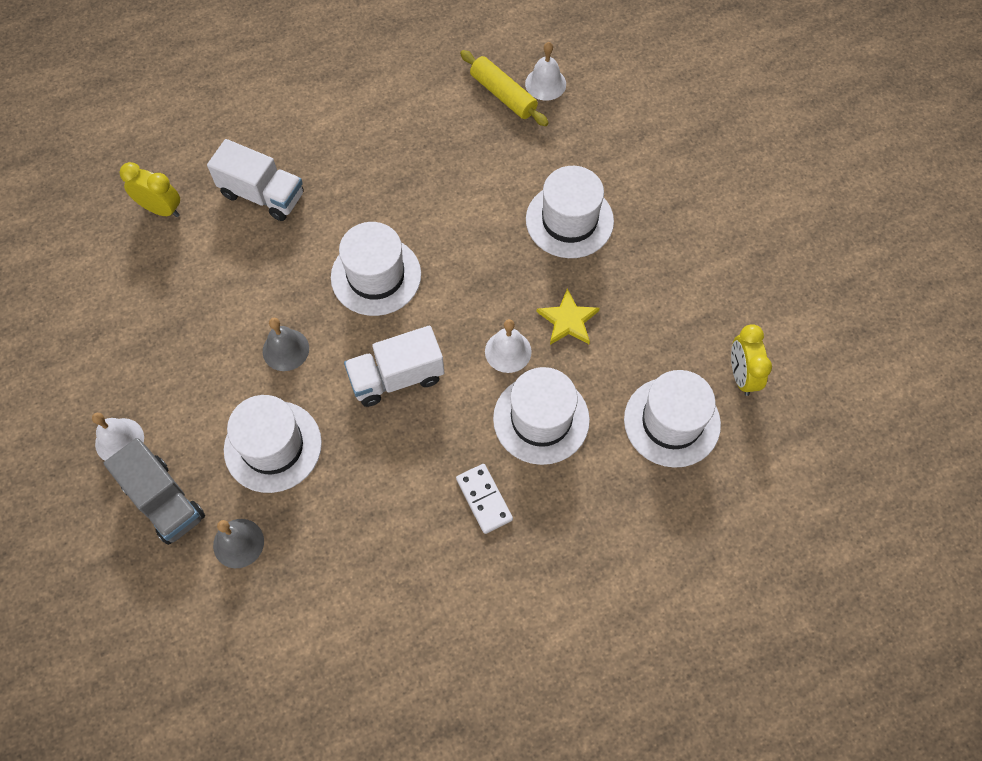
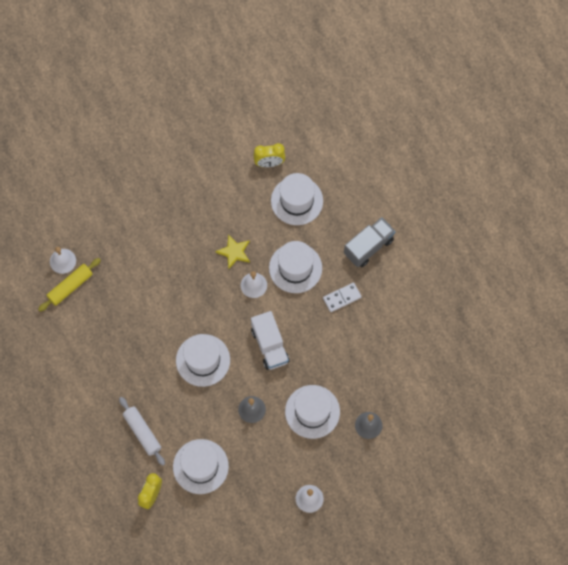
camera: 90 degrees left, 5 degrees up
(164, 501) = (345, 468): grey truck -> grey truck (368, 247)
(262, 195) = (142, 432): white truck -> white rolling pin
(569, 220) = (166, 249): white hat -> white hat (200, 466)

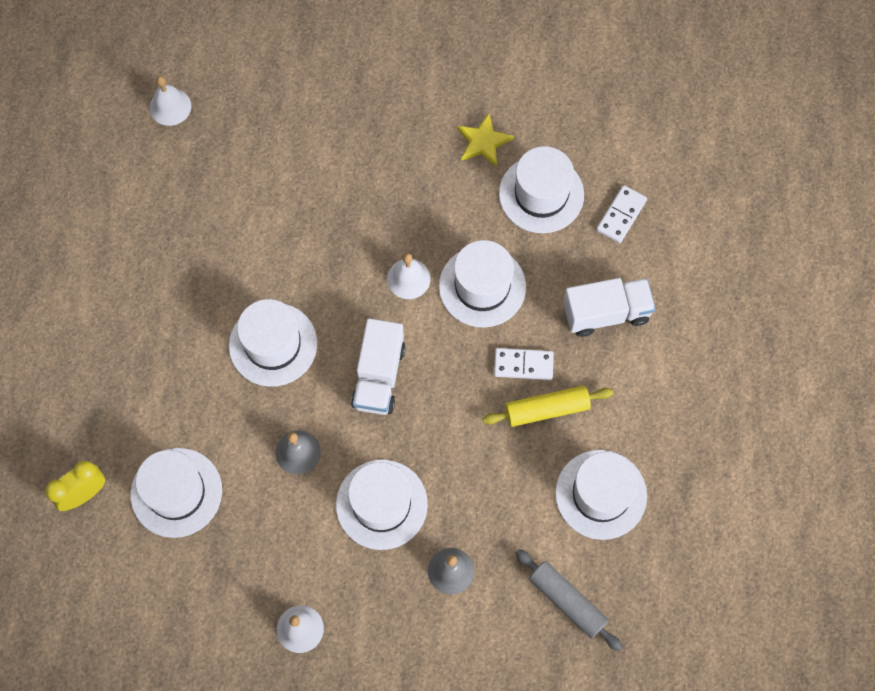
camera: 30 degrees right, 0 degrees up
(70, 287) = (158, 146): yellow rolling pin -> yellow rolling pin (547, 409)
(142, 432) = (127, 398): white rolling pin -> none
(234, 252) = (409, 218): yellow star -> yellow star (483, 142)
(269, 163) = (534, 122): yellow clock -> none
(346, 189) = (621, 215): none -> white domino
(368, 247) = (606, 313): grey truck -> white truck
(421, 343) = (601, 494): none -> white hat
(436, 407) = (567, 601): none -> grey rolling pin

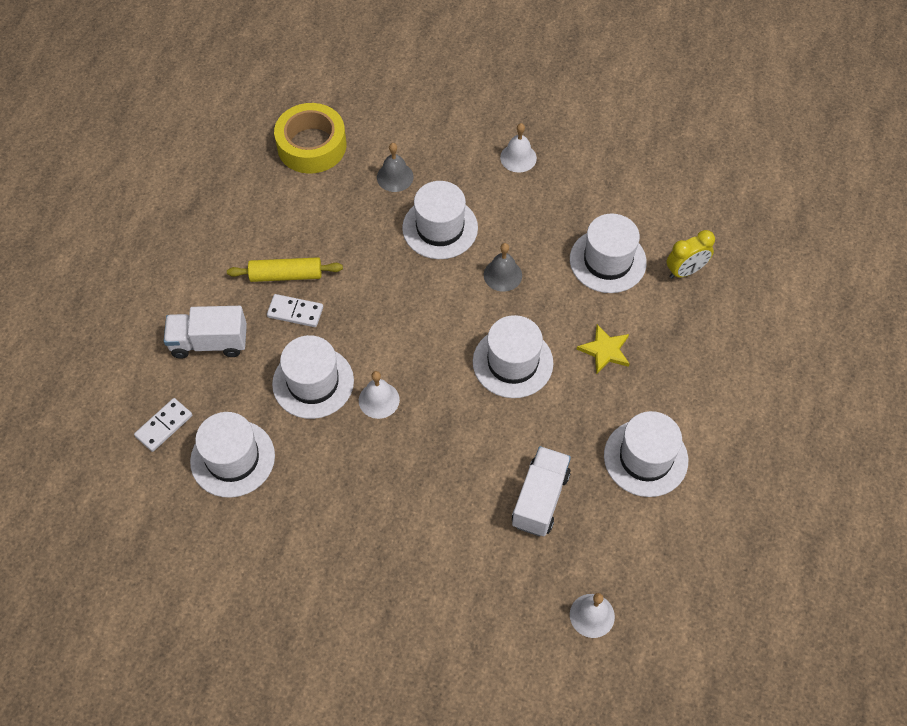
camera: 170 degrees left, 10 degrees down
(379, 376) = (423, 322): white truck -> white truck (540, 499)
(483, 142) = (273, 521): yellow star -> yellow star (605, 350)
(567, 601) = (311, 145): grey rolling pin -> yellow tape
(601, 494) = (262, 209): white hat -> white hat (645, 458)

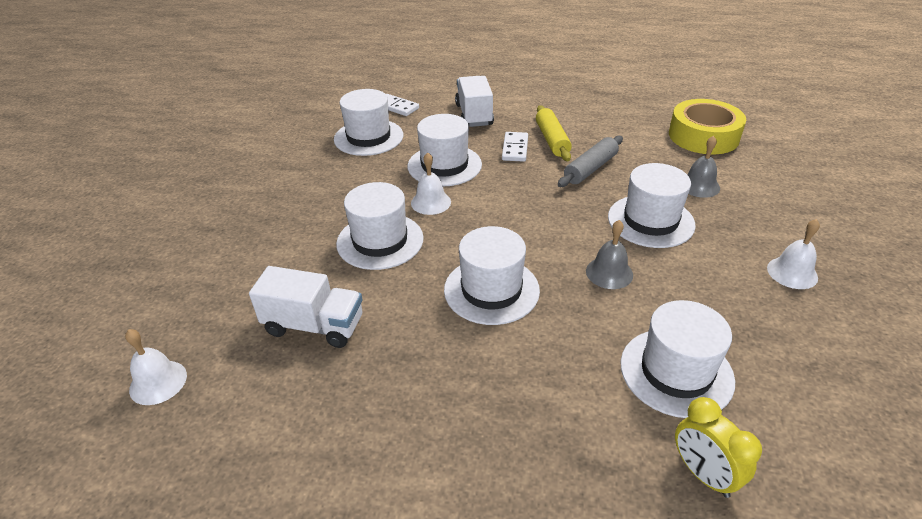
camera: 85 degrees right, 20 degrees down
(349, 253) = (590, 169): none -> grey rolling pin
(605, 350) = (528, 376): yellow star -> none
(645, 458) = (366, 430): white hat -> white hat (380, 241)

